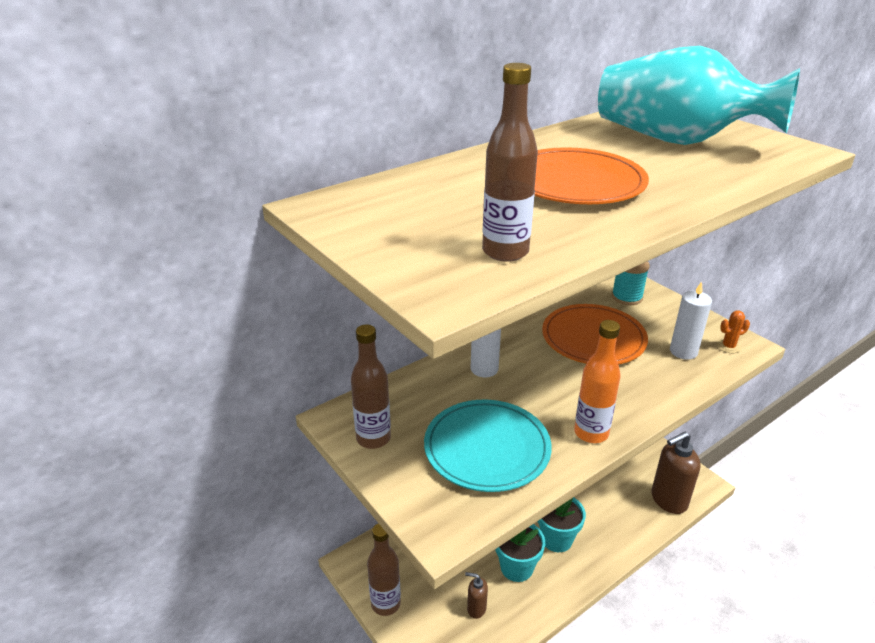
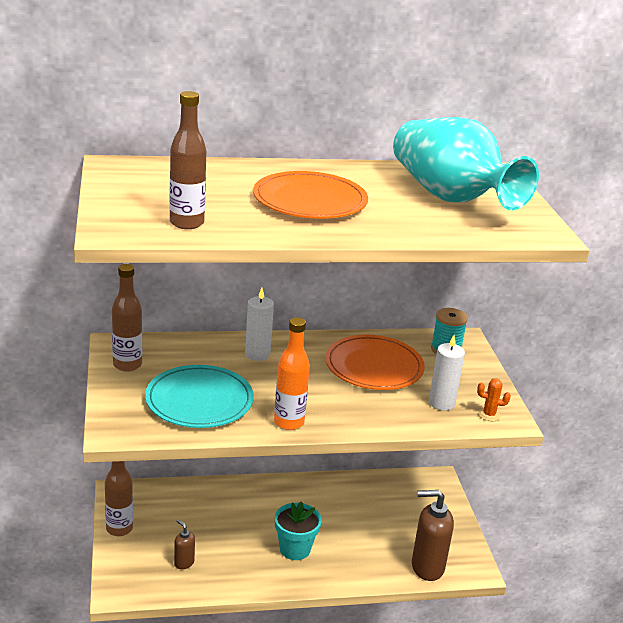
camera: 25 degrees right, 5 degrees down
(516, 567) = (242, 552): turquoise flower pot -> none

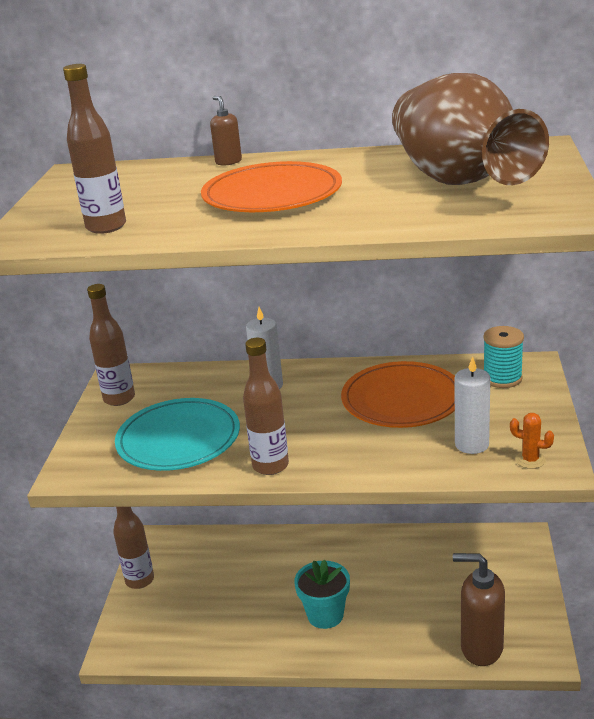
camera: 20 degrees right, 0 degrees up
(184, 563) = (195, 623): brown soap dispenser -> brown soap dispenser (228, 162)
(289, 422) = (270, 466): orange bottle -> brown bottle
(450, 197) = (457, 180): turquoise vase -> brown vase

